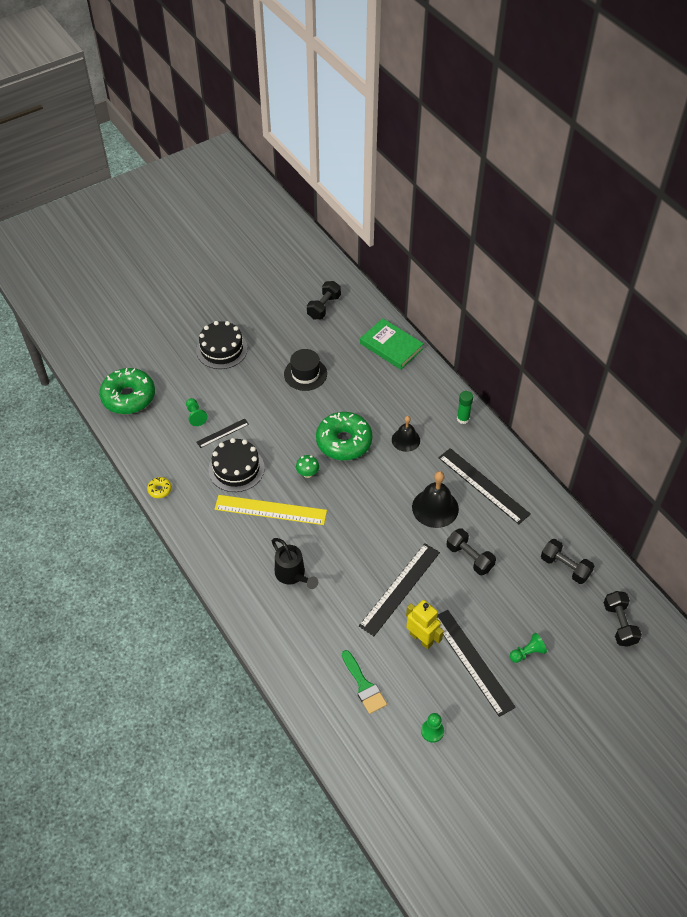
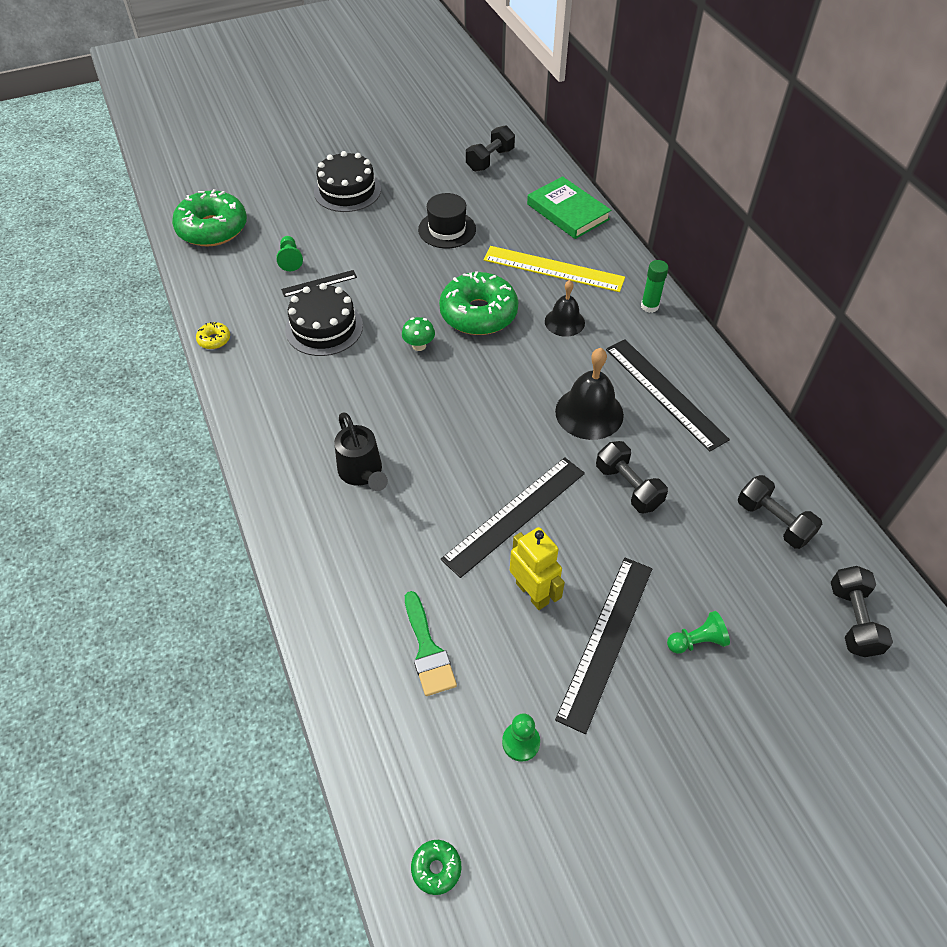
camera: 10 degrees right, 0 degrees up
(270, 510) = (355, 384): yellow ruler -> yellow ruler (553, 269)
(398, 809) = (436, 868): none -> green donut
(472, 661) = (606, 640): black ruler -> black ruler turned 45 degrees clockwise

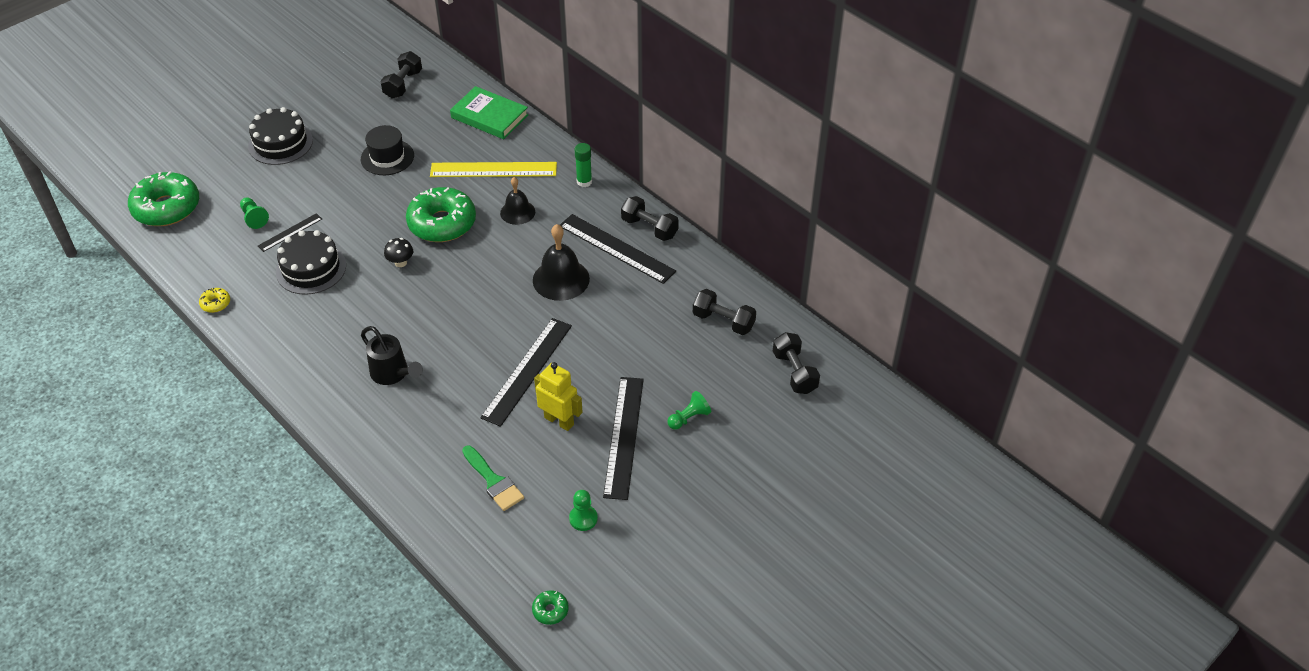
camera: 20 degrees left, 5 degrees down
(419, 345) = (400, 262): green mushroom -> black mushroom
(628, 487) = (608, 326): black dumbbell -> black dumbbell (649, 228)

